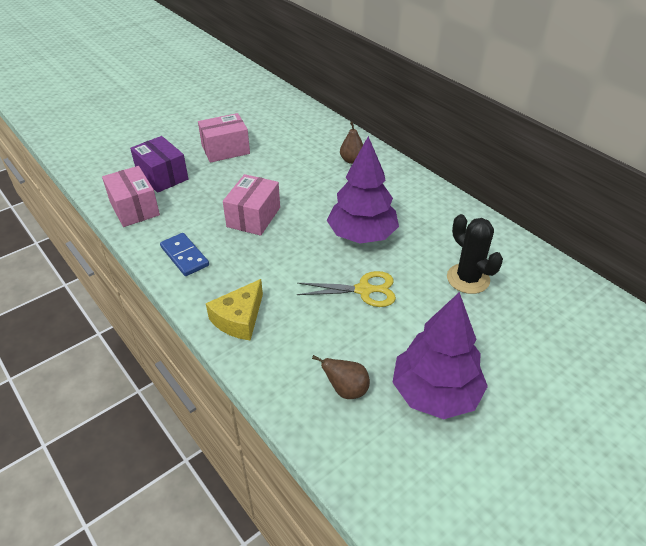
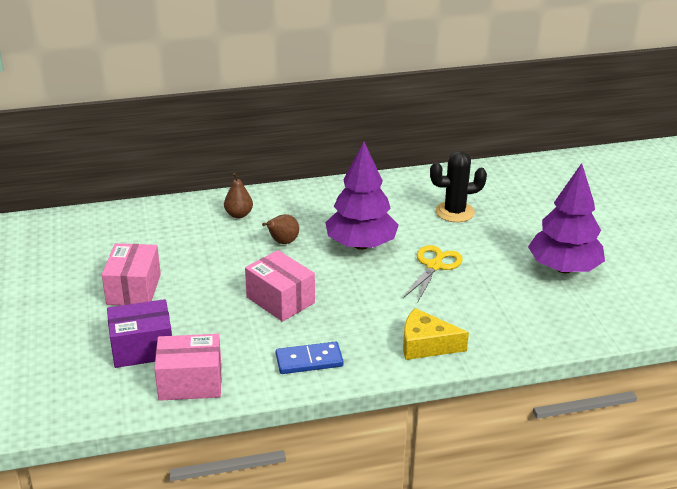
camera: 65 degrees left, 10 degrees down
(239, 319) = (426, 345): yellow cheese -> yellow cheese turned 135 degrees clockwise
(346, 390) = (540, 308): brown pear -> brown pear (282, 242)

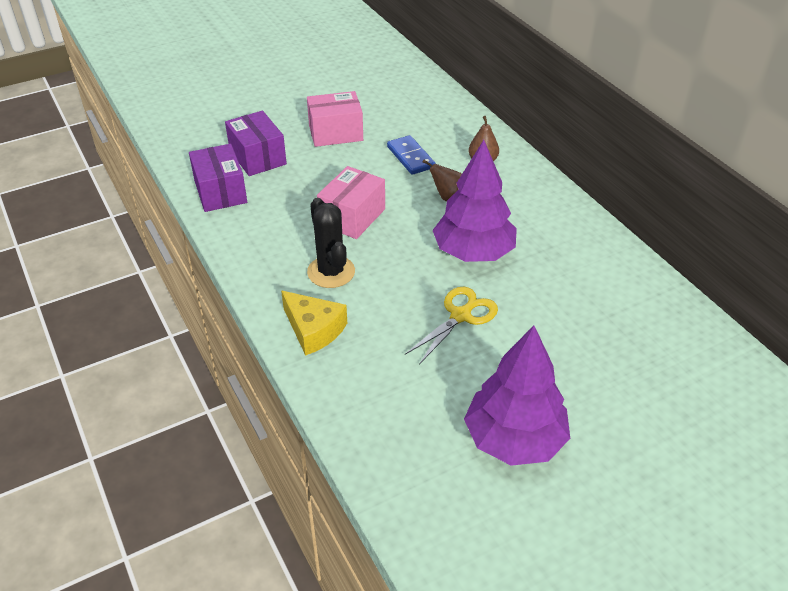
camera: 75 degrees right, 10 degrees up
(190, 382) = (220, 192): pink box -> purple box
(309, 360) = (266, 253): blue domino -> blue domino (411, 157)
(426, 345) = (313, 330): yellow cheese -> yellow cheese turned 135 degrees clockwise
(434, 266) = (460, 316): yellow scissors -> yellow scissors turned 60 degrees counterclockwise
(455, 212) = (586, 318): black cactus -> black cactus (331, 272)

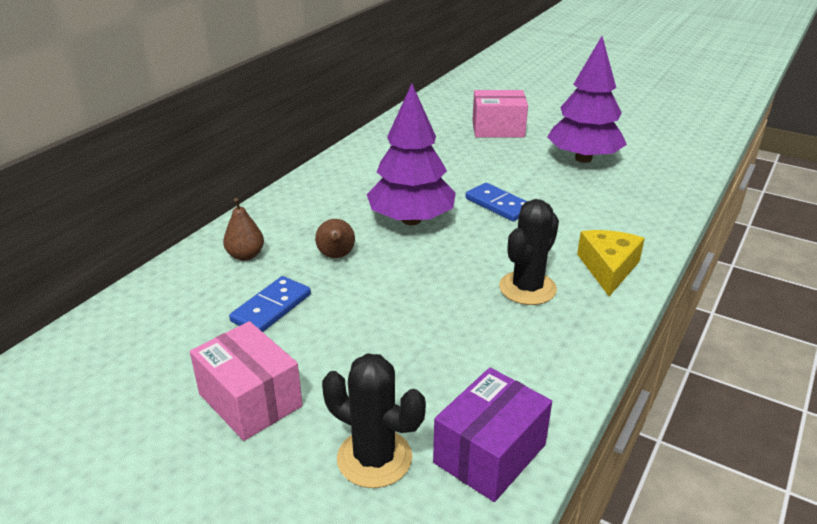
camera: 120 degrees left, 10 degrees down
(257, 157) = (374, 458): purple box -> black cactus
(352, 217) = (428, 309): pink box -> pink box (498, 129)
(460, 316) = (498, 205): yellow scissors -> blue domino

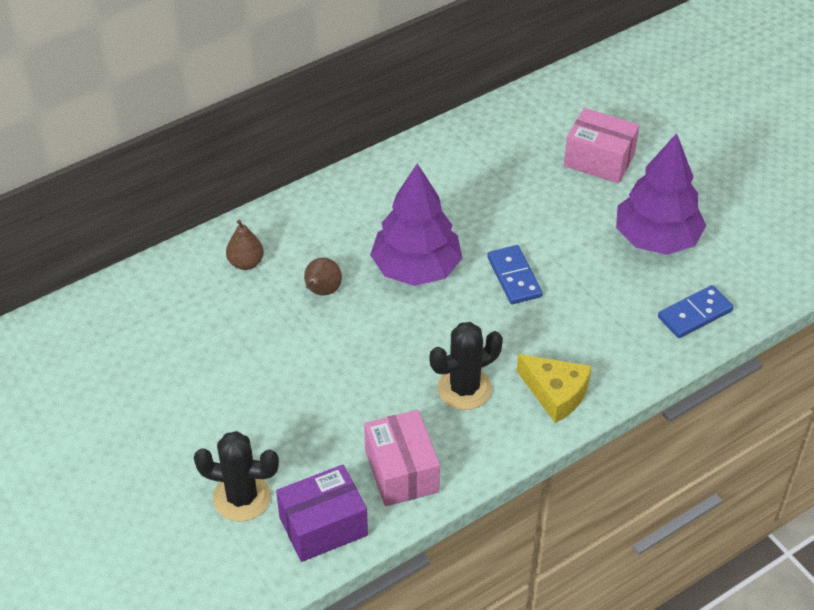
camera: 25 degrees right, 15 degrees up
(250, 400) = (181, 415): pink box -> pink box (401, 471)
(271, 308) = (238, 331): blue domino -> blue domino (694, 314)
(374, 458) = (242, 497): black cactus -> black cactus turned 45 degrees counterclockwise
(608, 268) = (555, 393): yellow cheese -> yellow cheese turned 90 degrees clockwise

